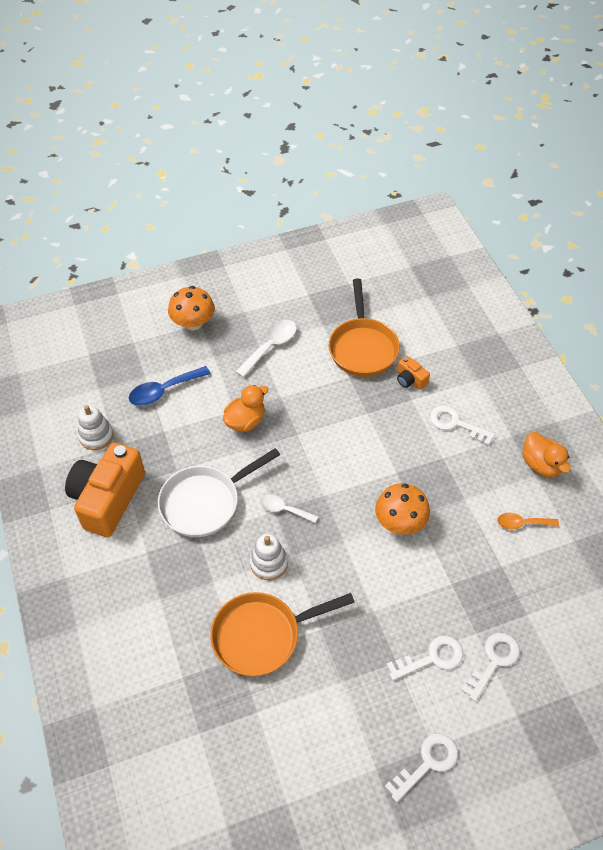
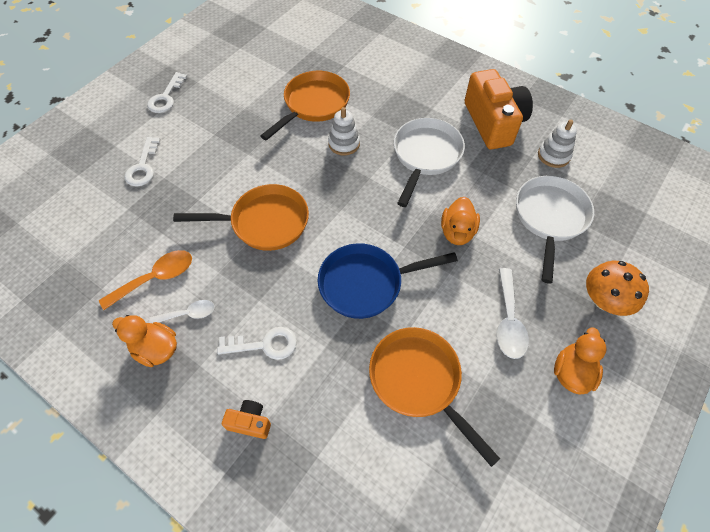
camera: 145 degrees right, 5 degrees up
(163, 391) = (549, 218): blue spoon -> white pan
(261, 302) = (572, 372): none -> orange duck
(284, 509) = (363, 182): white spoon -> white spoon (188, 314)
(350, 423) = (366, 284): none -> blue pan
(400, 522) = (264, 222): orange mushroom -> orange pan
(410, 379) = (341, 370): orange camera -> orange camera (250, 422)
(431, 658) = (190, 147): white key -> none
(522, 523) = (156, 278): orange spoon -> orange spoon, size x1.55

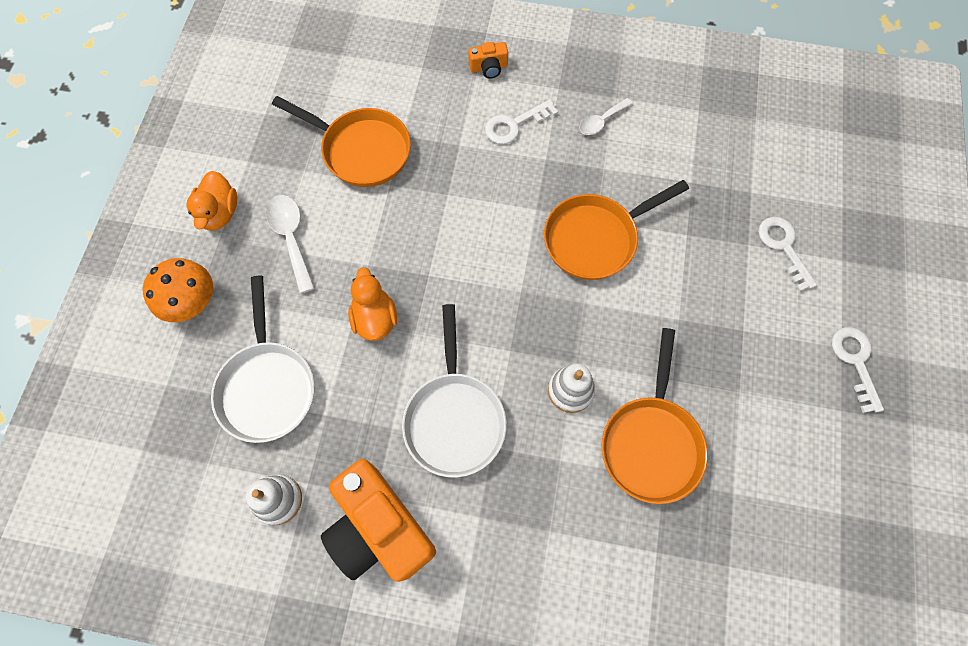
camera: 155 degrees right, 10 degrees up
(156, 278) = (657, 138): orange spoon -> none
(156, 349) = (605, 85): orange duck -> none
(366, 284) = (450, 217): blue pan -> none

